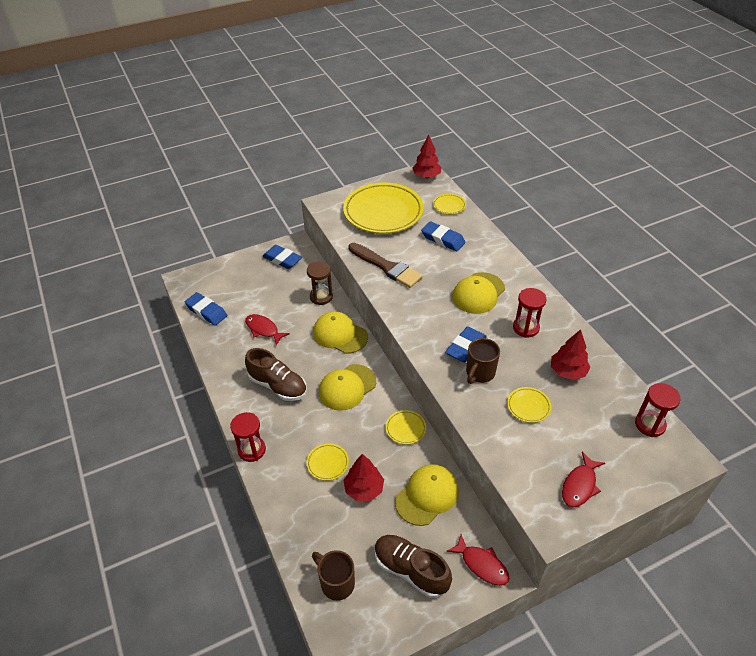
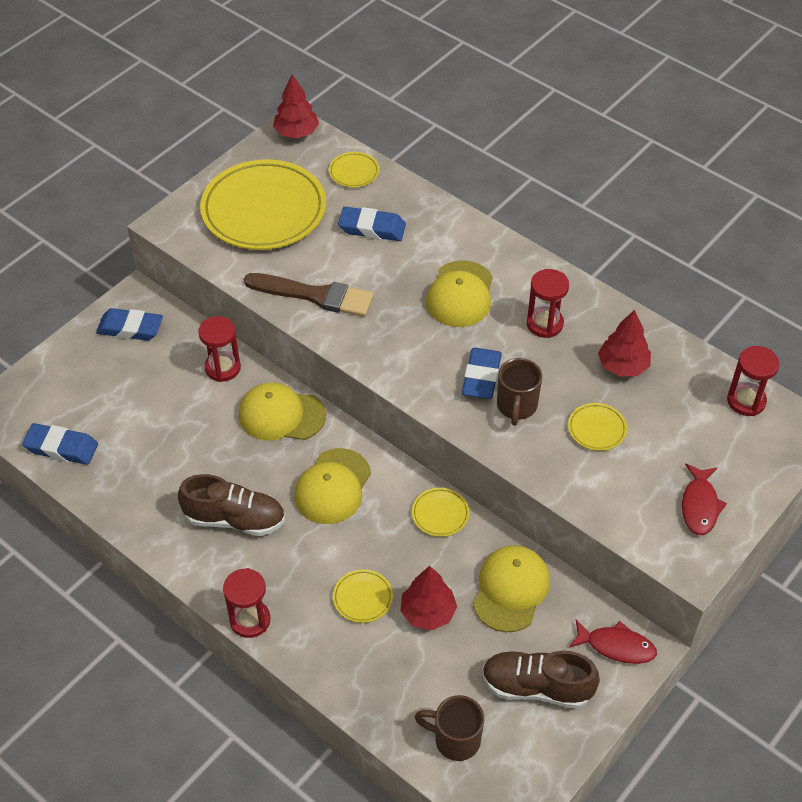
camera: 25 degrees left, 5 degrees up
(263, 329) = (165, 445): red fish -> none
(321, 297) = (223, 368): brown hourglass -> red hourglass

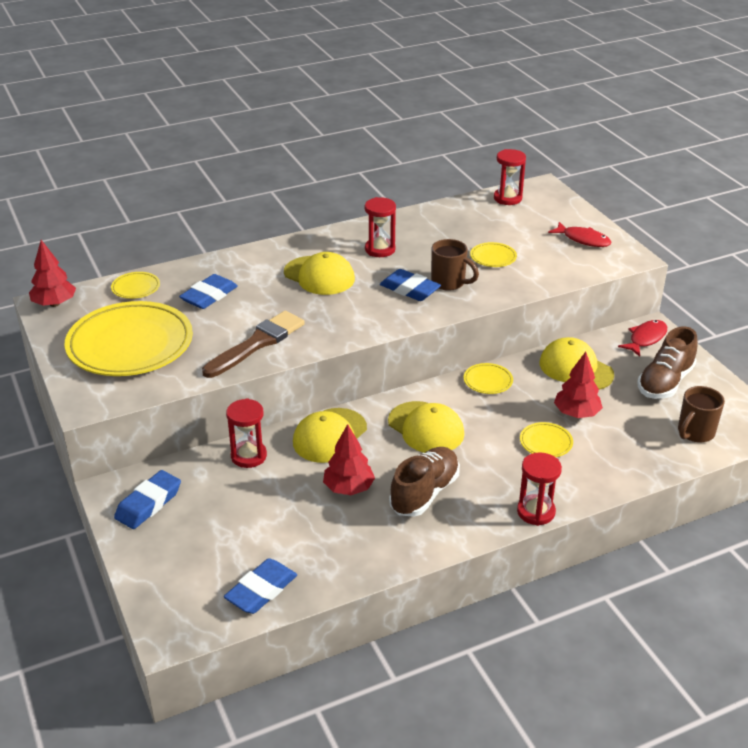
camera: 65 degrees left, 15 degrees down
(623, 366) = (444, 231): red tree -> red tree (349, 488)

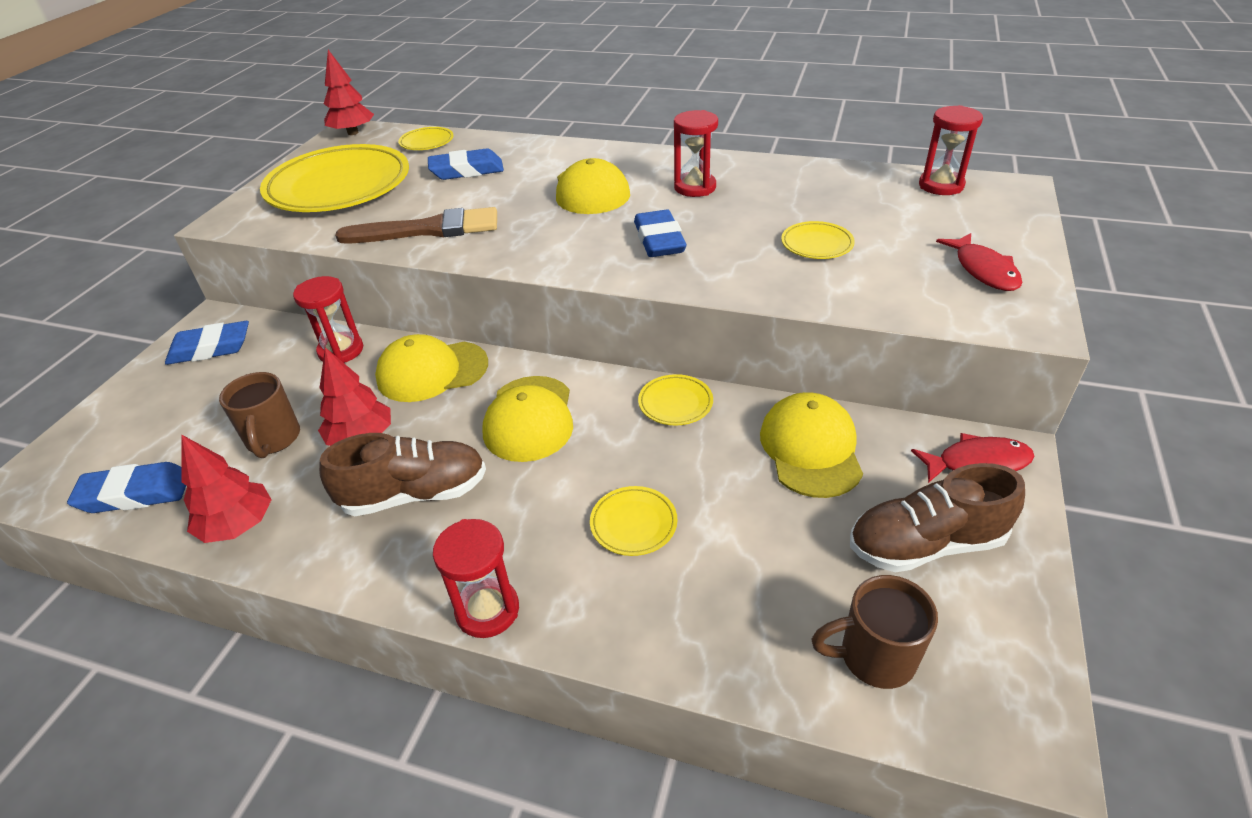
camera: 45 degrees right, 5 degrees up
(449, 283) = (716, 251): brown mug -> brown mug (273, 439)
(576, 413) = (728, 509): red tree -> red tree (238, 525)

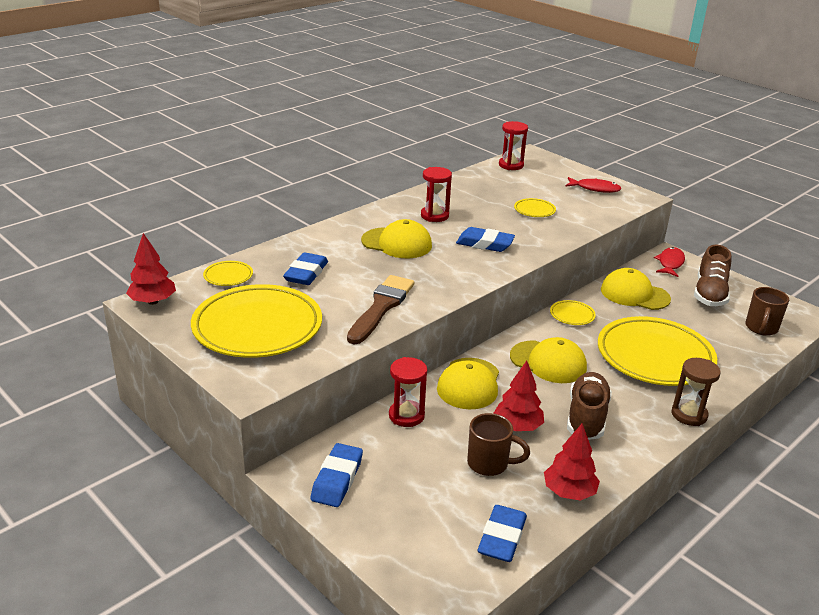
camera: 65 degrees left, 10 degrees down
(487, 610) = (689, 415): red hourglass -> brown hourglass
(633, 523) = (654, 356): yellow plate -> yellow plate, size x2.42

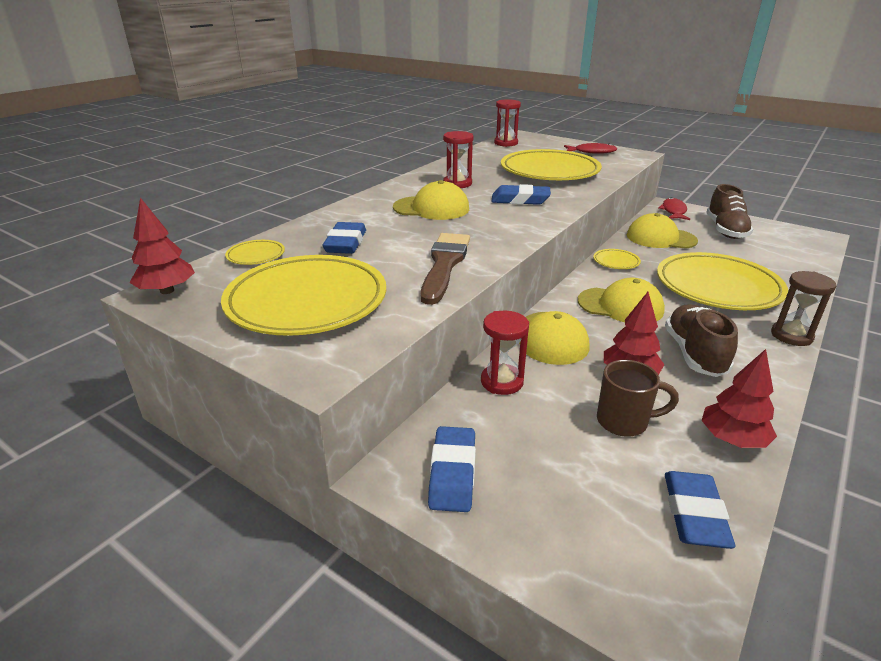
camera: 10 degrees left, 0 degrees up
(534, 210) = (549, 171): yellow plate -> yellow plate, size x2.42
(761, 328) = (792, 251): brown mug -> none

